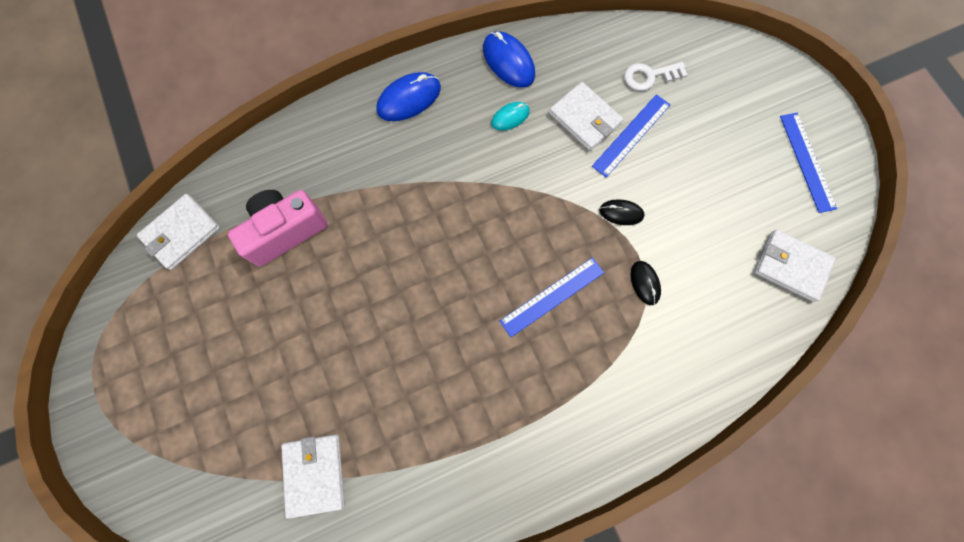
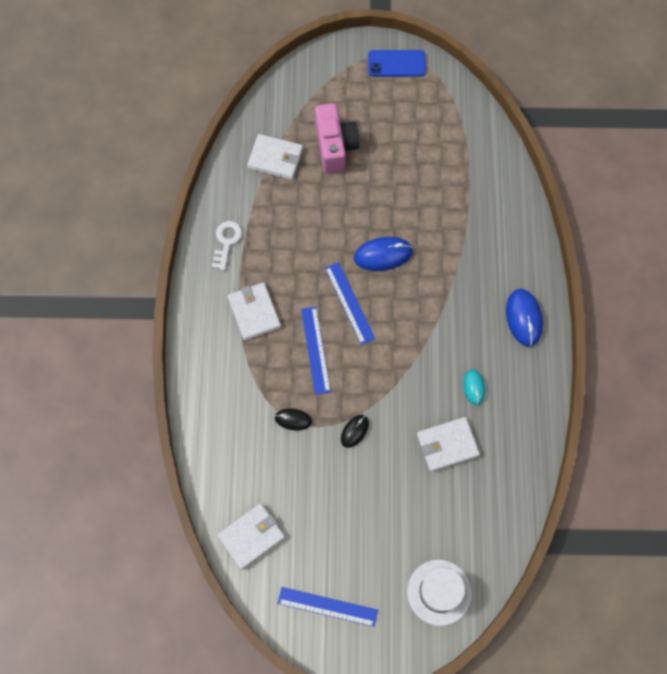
camera: 115 degrees right, 5 degrees down
(108, 376) = (396, 63): none -> blue phone
(181, 233) = (478, 130): white wallet -> white wallet (254, 312)
(285, 231) = (449, 194): pink camera -> pink camera (335, 146)
(508, 62) = (526, 409): blue mouse -> blue mouse (383, 255)
(631, 135) = (416, 474): blue ruler -> blue ruler (349, 303)
(649, 76) = (463, 519): white key -> white key (226, 242)
(729, 71) = (439, 592): none -> white hat

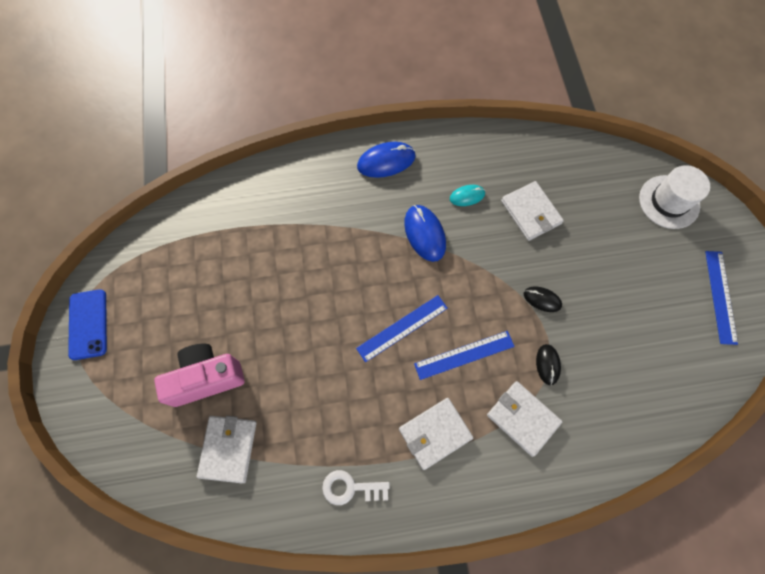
camera: 100 degrees left, 0 degrees up
(251, 536) = (683, 384): white wallet -> white wallet (522, 418)
(383, 255) = (339, 302): blue mouse -> blue mouse (424, 234)

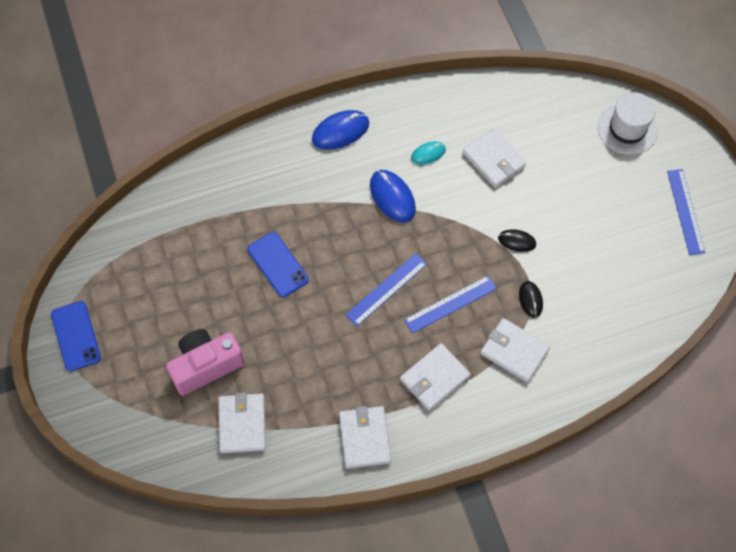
camera: 10 degrees left, 5 degrees down
(299, 284) = (278, 264): none -> blue phone
(350, 488) = (364, 438): white key -> white wallet

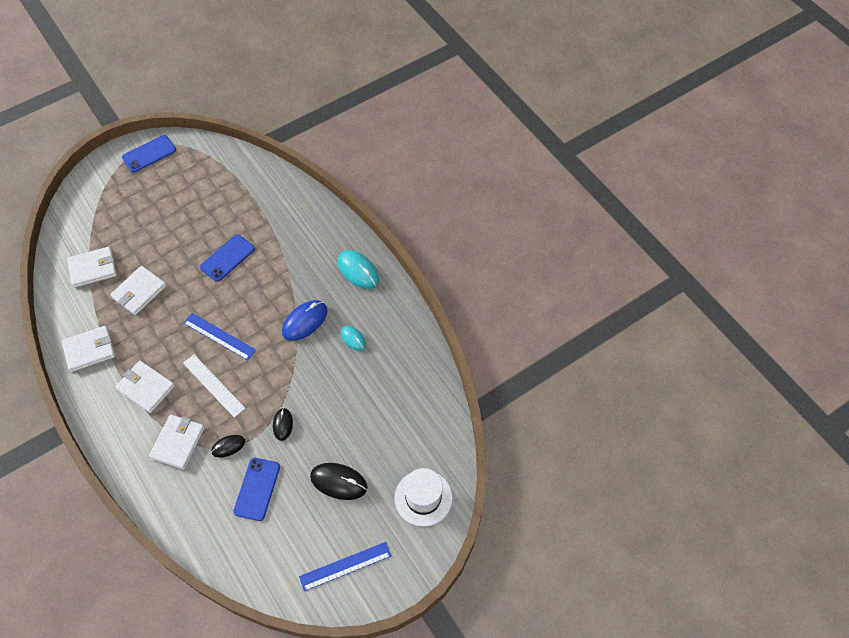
camera: 75 degrees right, 5 degrees down
(206, 366) = (136, 234): pink camera -> none
(340, 131) = (358, 271): blue mouse -> turquoise mouse
(450, 304) = (213, 385): blue ruler -> white ruler
(493, 160) = (360, 390): white wallet -> white wallet (139, 292)
(587, 278) = (257, 489): none -> blue phone
(595, 200) = (338, 482): none -> black mouse

